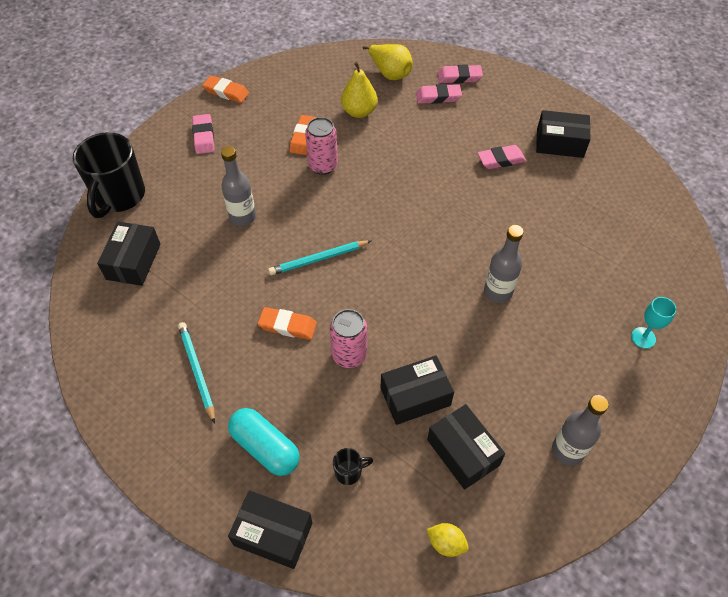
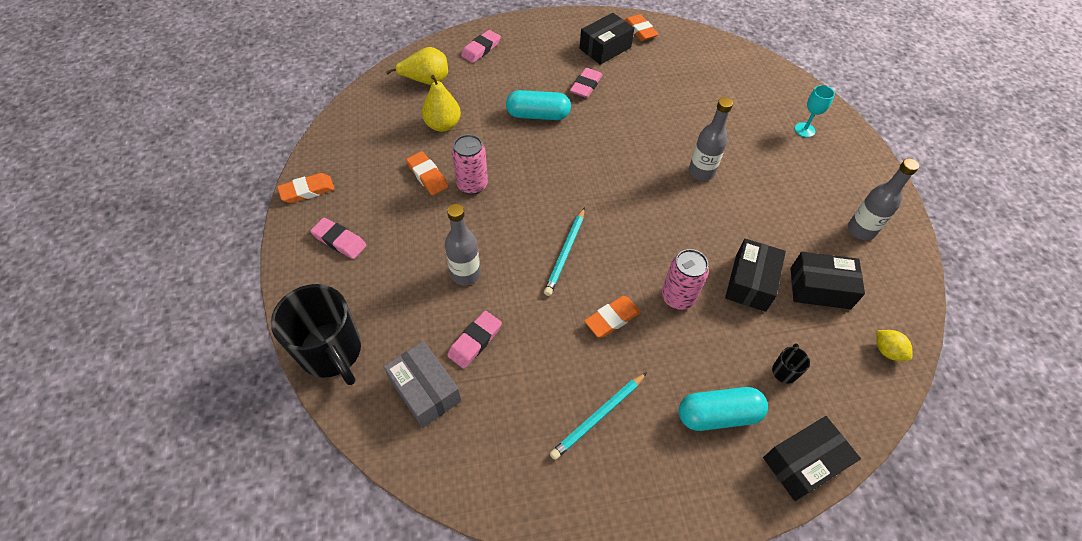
camera: 50 degrees left, 0 degrees up
(133, 261) = (425, 390): black box -> grey box
(197, 371) = (598, 416): turquoise pencil -> turquoise pencil turned 60 degrees counterclockwise
(433, 154) = (538, 115): none -> turquoise capsule
(438, 97) = (485, 73): pink eraser -> pink eraser (475, 341)
(446, 543) = (887, 351): yellow lemon -> yellow lemon turned 75 degrees clockwise
(612, 150) = (640, 30): none -> orange eraser

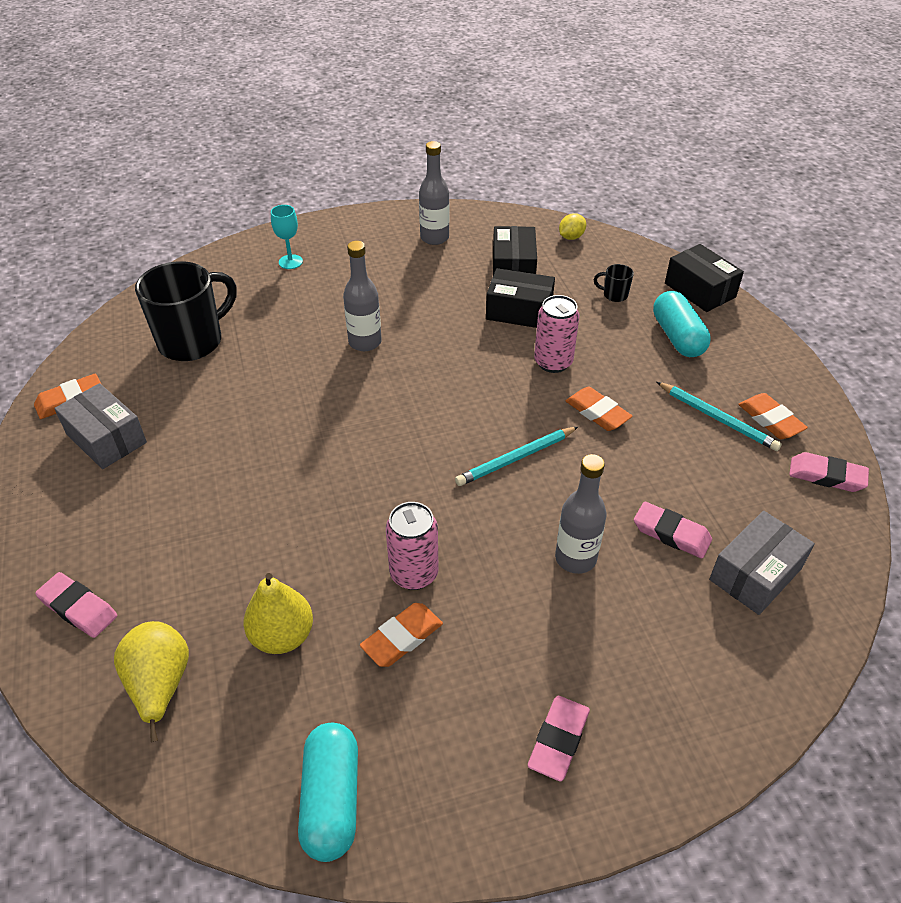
camera: 95 degrees left, 10 degrees down
(307, 191) = (460, 831): orange eraser -> orange eraser (770, 420)
(332, 352) = (749, 696): black mug -> black mug (192, 341)
(538, 115) = (260, 508): turquoise capsule -> turquoise capsule (331, 799)
(565, 253) = (516, 458): turquoise pencil -> turquoise pencil turned 135 degrees clockwise
(586, 86) = (195, 456): pink eraser -> pink eraser (826, 476)
(605, 48) = (106, 438): black box -> grey box

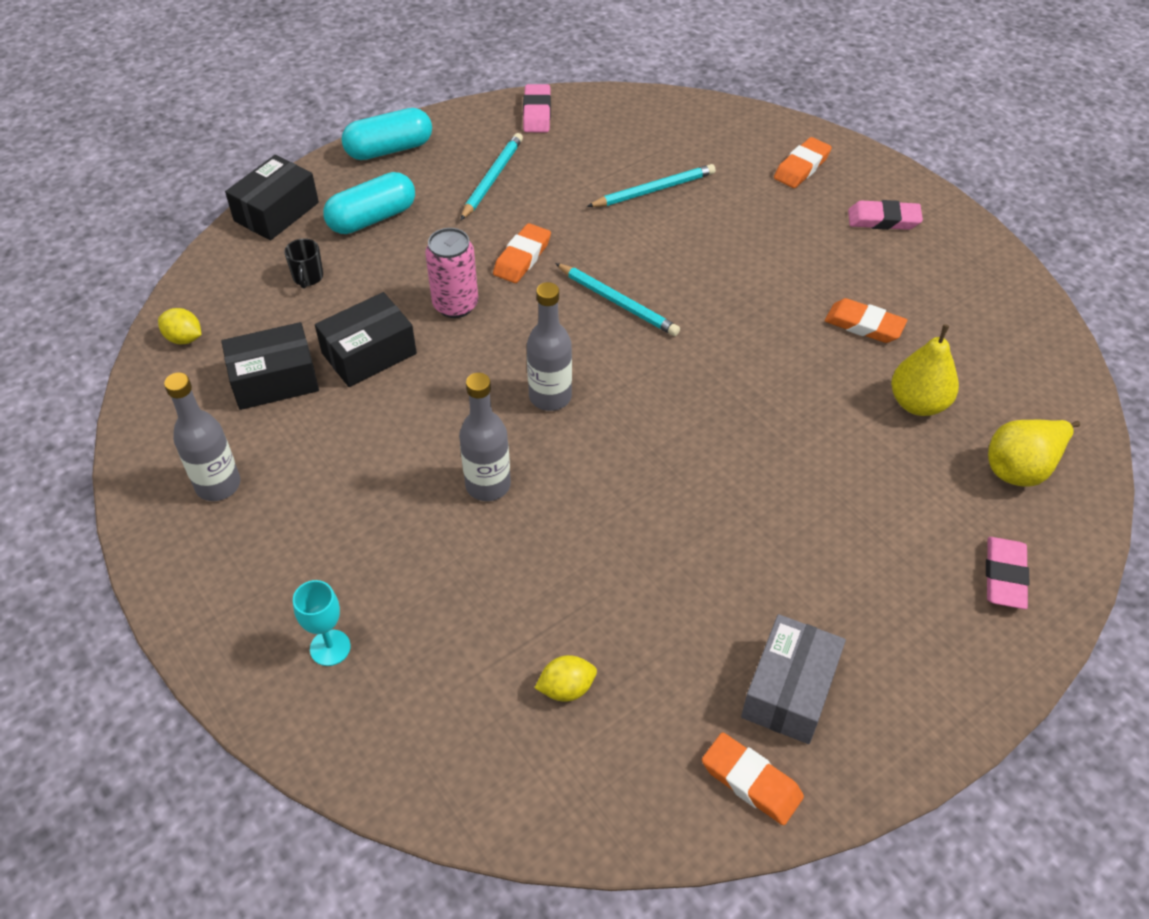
camera: 110 degrees left, 5 degrees up
(192, 341) = (566, 688): black mug -> yellow lemon
(331, 799) = (1017, 323): turquoise capsule -> turquoise capsule (389, 149)
(414, 573) = (797, 336): pink can -> none
(519, 311) = (369, 353): black box -> black box turned 60 degrees clockwise
(575, 558) = (715, 240): grey bottle -> grey bottle (550, 397)
(671, 533) = (654, 190): pink eraser -> turquoise pencil
(755, 574) = (669, 142): grey box -> none
(770, 420) = (478, 147): orange eraser -> orange eraser (801, 167)

